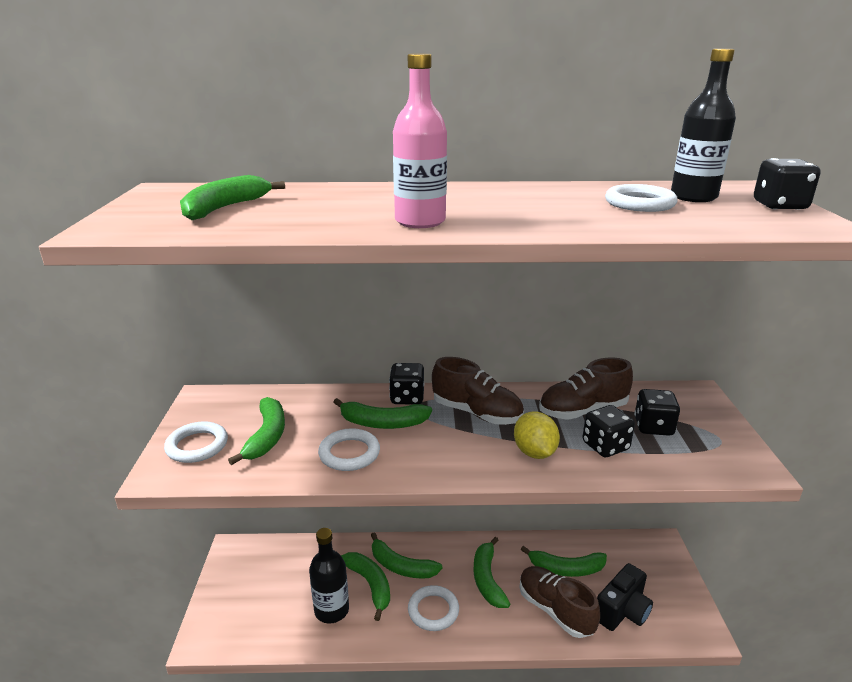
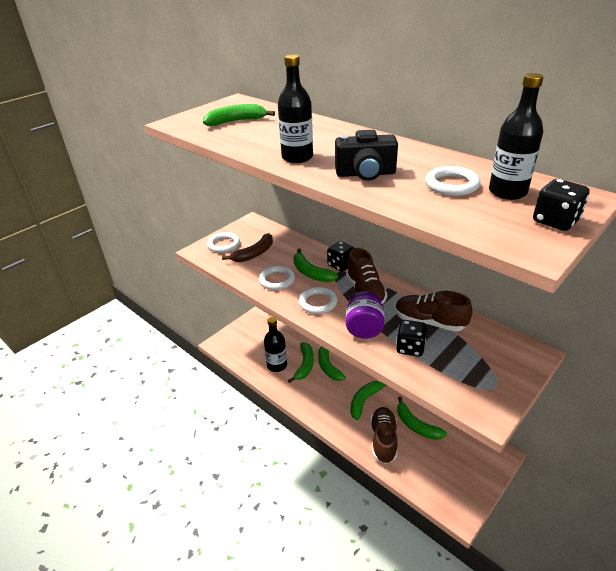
camera: 45 degrees right, 10 degrees up
(267, 436) = (254, 254): green banana -> brown banana
(420, 221) = (297, 157): pink bottle -> black bottle
(433, 610) = (321, 396): white ring -> white ring (318, 303)
(534, 452) = (364, 328): yellow lemon -> purple jar
(622, 611) = (422, 468): black camera -> black camera (365, 174)
(653, 427) = (460, 355): black dice -> none

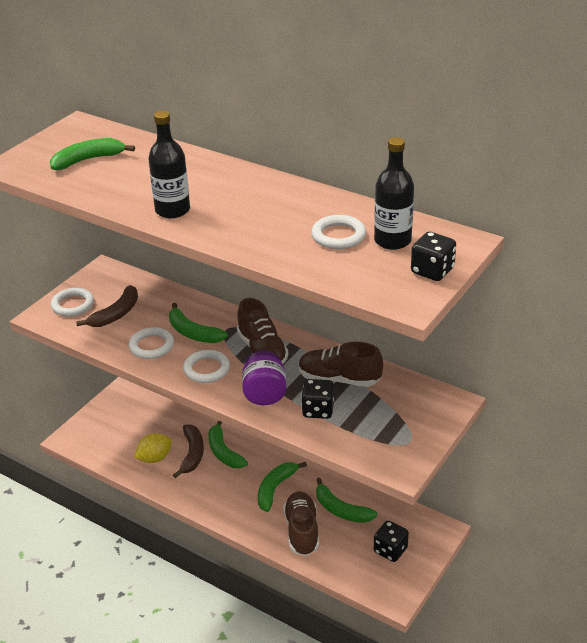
camera: 10 degrees left, 0 degrees up
(277, 365) = (155, 458): black bottle -> yellow lemon
(304, 365) = (192, 454): green banana -> brown banana
(341, 265) = (229, 320): black dice -> black dice (390, 550)
(365, 174) = (250, 228): black camera -> none

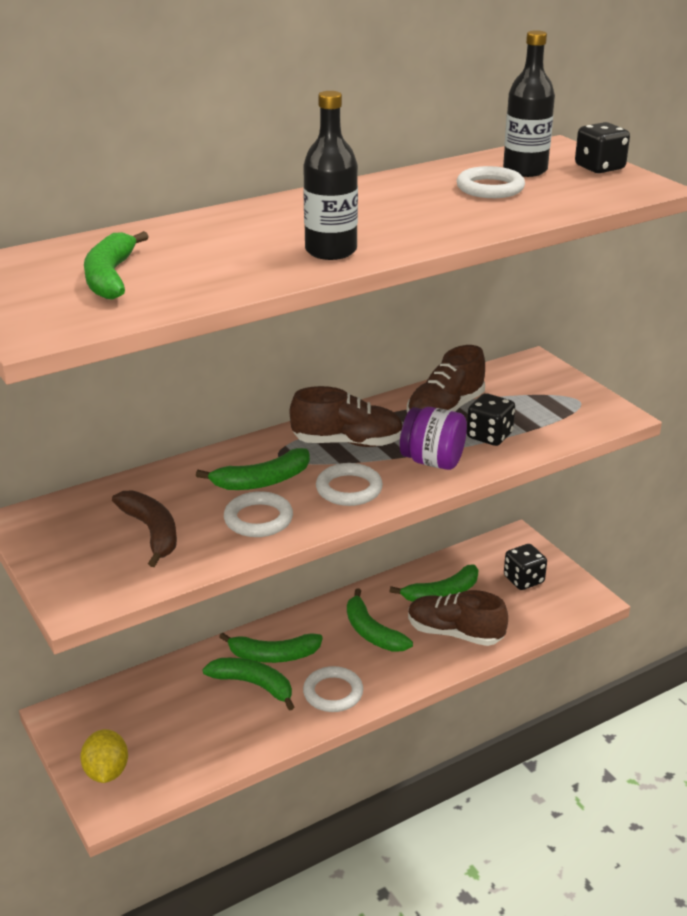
camera: 65 degrees left, 5 degrees down
(73, 305) = (84, 566): white ring -> white ring (333, 693)
(155, 458) = (231, 723): yellow lemon -> yellow lemon (106, 772)
(192, 454) = (253, 685): brown banana -> green banana

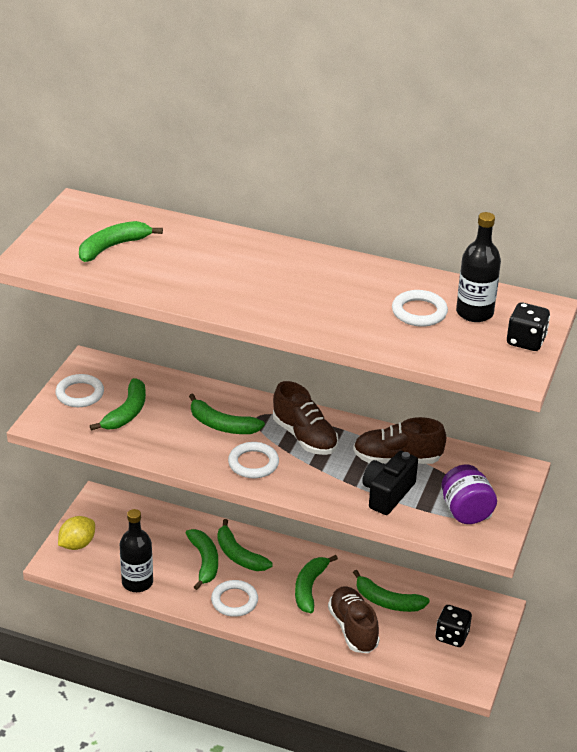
camera: 50 degrees right, 5 degrees up
(152, 532) = (126, 412): brown banana -> green banana
(258, 519) = (182, 444): white ring -> white ring (80, 394)
(331, 251) = (235, 298): black bottle -> black bottle (137, 582)
(432, 461) = (325, 483): purple jar -> purple jar (466, 511)
(489, 436) = (387, 494): black dice -> black camera

